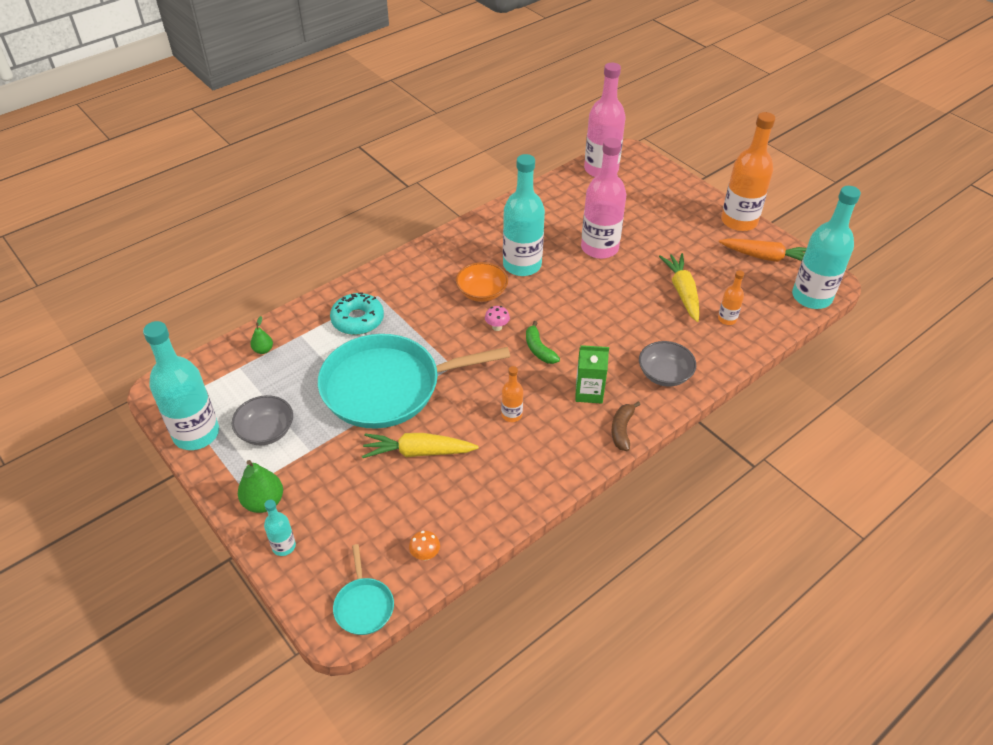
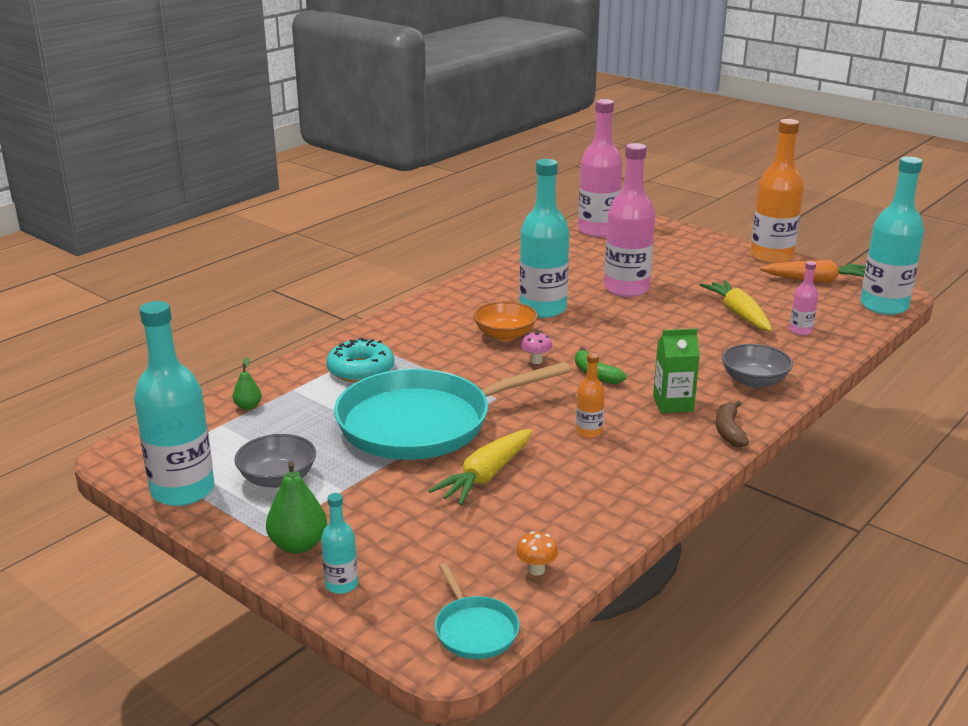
camera: 10 degrees left, 20 degrees down
(417, 452) = (485, 476): yellow carrot -> yellow carrot turned 45 degrees counterclockwise
(727, 319) = (800, 331): orange bottle -> pink bottle

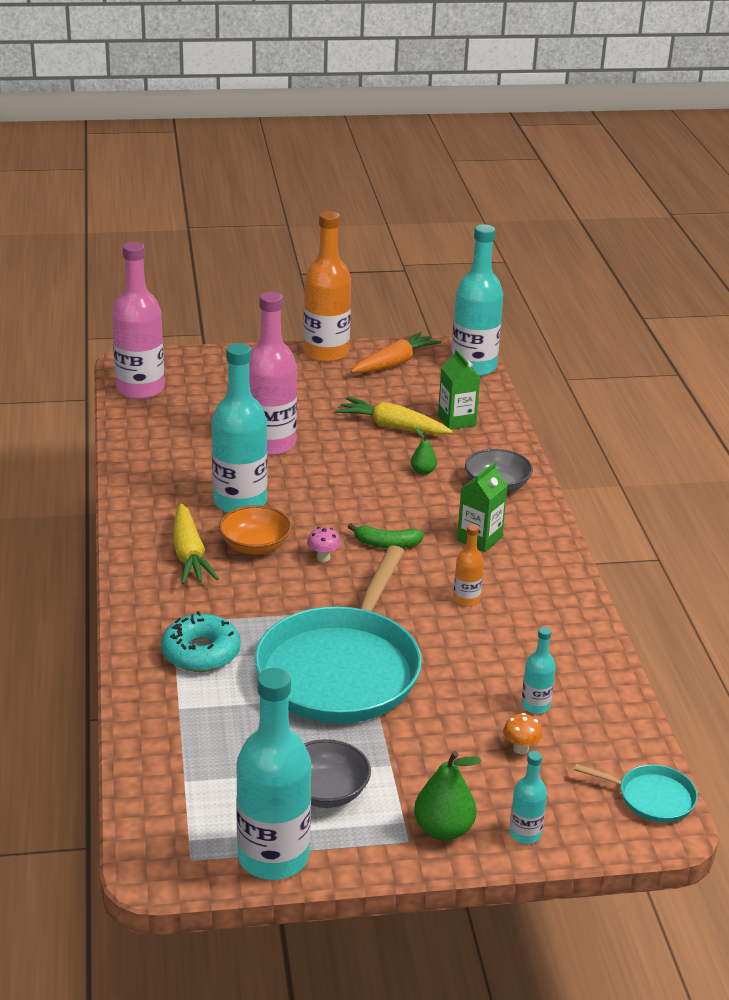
camera: 50 degrees left, 5 degrees up
(248, 406) = (173, 749): green pear -> green pear (423, 471)
(485, 476) = (464, 683): yellow carrot -> yellow carrot (189, 555)
(508, 519) = (535, 705): none -> turquoise bottle
(536, 570) = (614, 729): orange mushroom -> orange mushroom (520, 748)
(729, 431) = (548, 541): brown banana -> none
(800, 331) = (456, 421): pink bottle -> green carton

